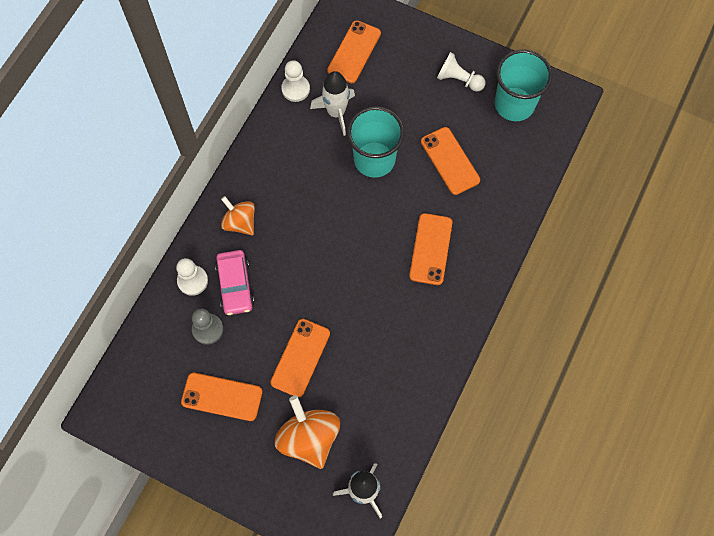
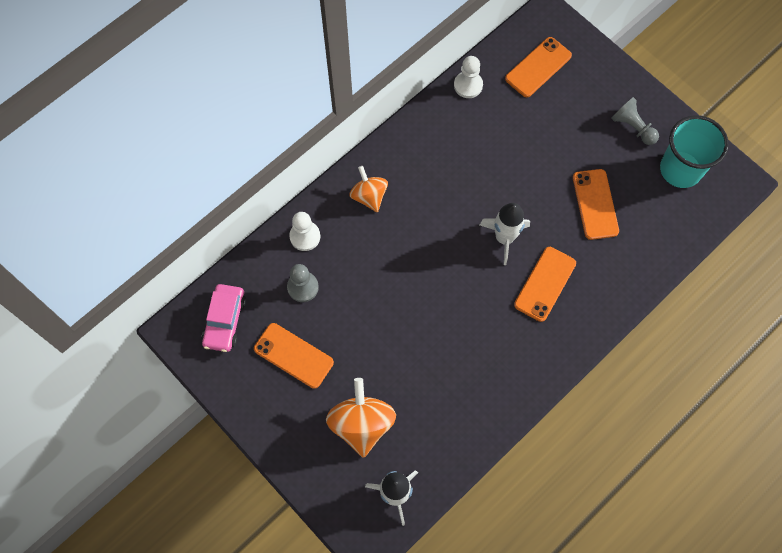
camera: 20 degrees right, 0 degrees up
(235, 285) = (343, 255): pink car -> pink car (225, 321)
(300, 357) = (381, 345): orange phone -> none
(336, 112) = (499, 120): white rocket -> white rocket (504, 238)
(374, 159) = (520, 178): turquoise cup -> none
(458, 79) = (633, 127): white pawn -> grey pawn

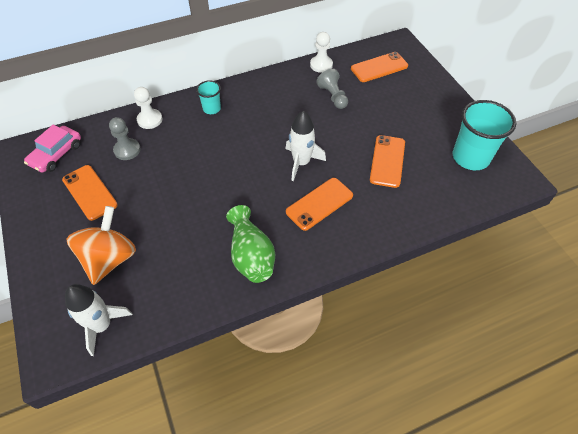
camera: 20 degrees right, 15 degrees down
(369, 196) = (211, 109): orange spinning top -> turquoise cup
(502, 369) = (251, 255): none -> green vase
(633, 127) = (440, 120): grey pawn -> grey pawn (333, 96)

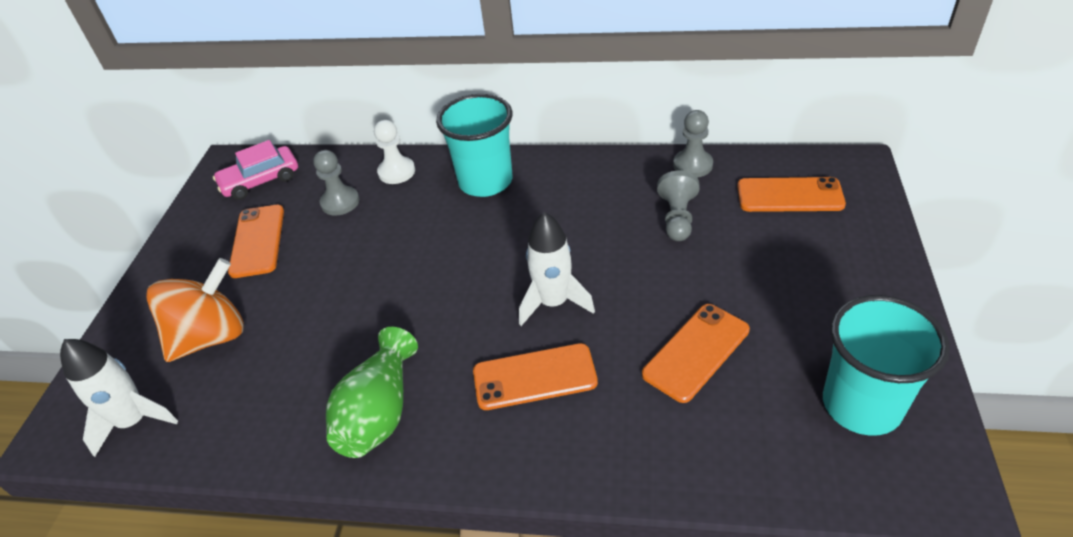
camera: 35 degrees right, 10 degrees down
(211, 109) = (485, 181): turquoise cup -> turquoise cup, size x1.92
(321, 65) = (692, 165): white pawn -> grey pawn

